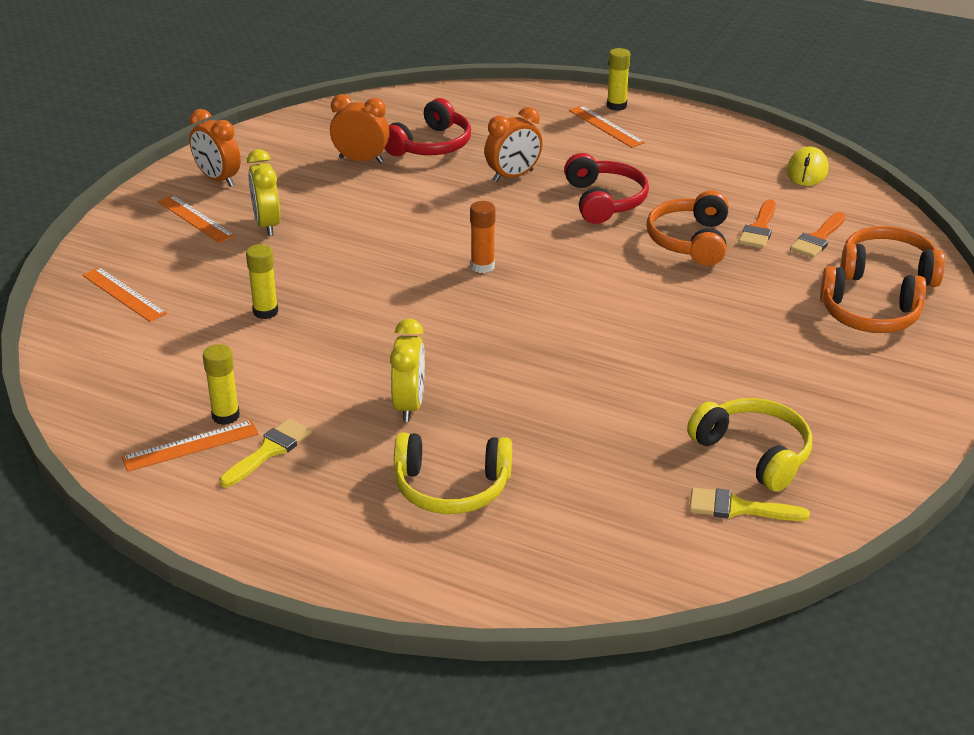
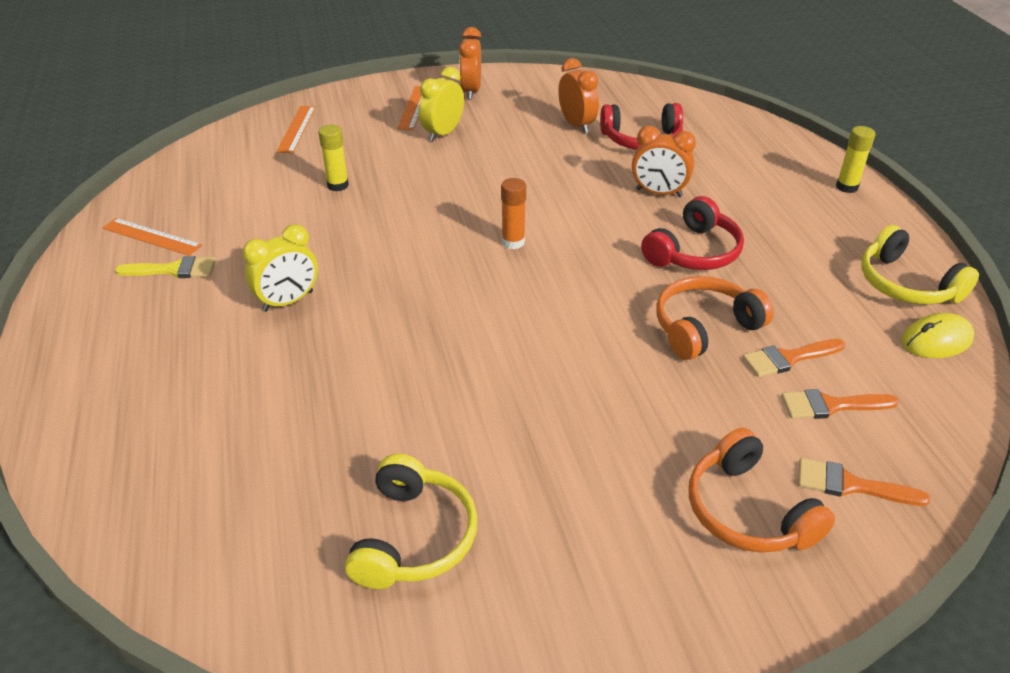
camera: 50 degrees right, 5 degrees up
(225, 416) = (198, 232): yellow glue stick -> none
(451, 487) = (200, 375): yellow headphones -> yellow headphones (906, 284)
(606, 126) = (806, 197): orange ruler -> none
(738, 508) = (314, 569): yellow brush -> none
(887, 270) = (850, 485): orange headphones -> orange brush

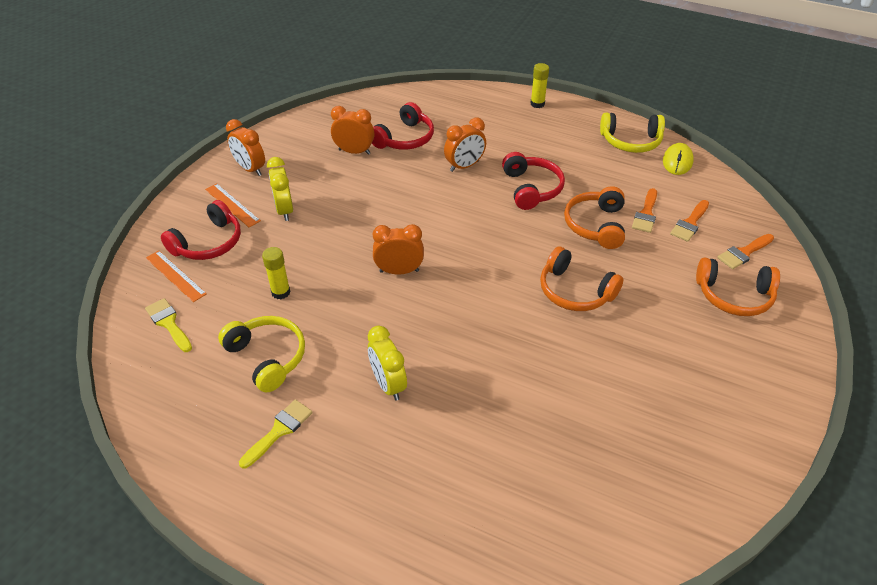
camera: 50 degrees left, 5 degrees up
(152, 237) = (218, 425): orange ruler -> none
(240, 155) = (168, 323): none -> yellow brush
(288, 301) = (388, 384): yellow clock -> yellow clock turned 150 degrees clockwise
(353, 122) = (208, 243): none -> red headphones
(413, 537) = (655, 433): yellow headphones -> yellow headphones (267, 357)
(446, 232) = (399, 271): none -> orange clock
(513, 242) = (443, 249): orange glue stick -> none
(570, 362) = (575, 291): none -> orange headphones

